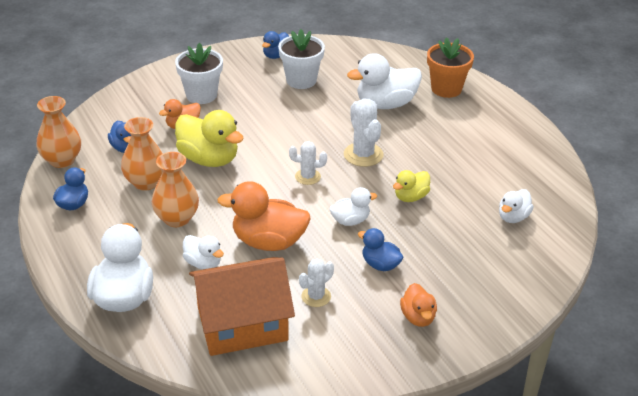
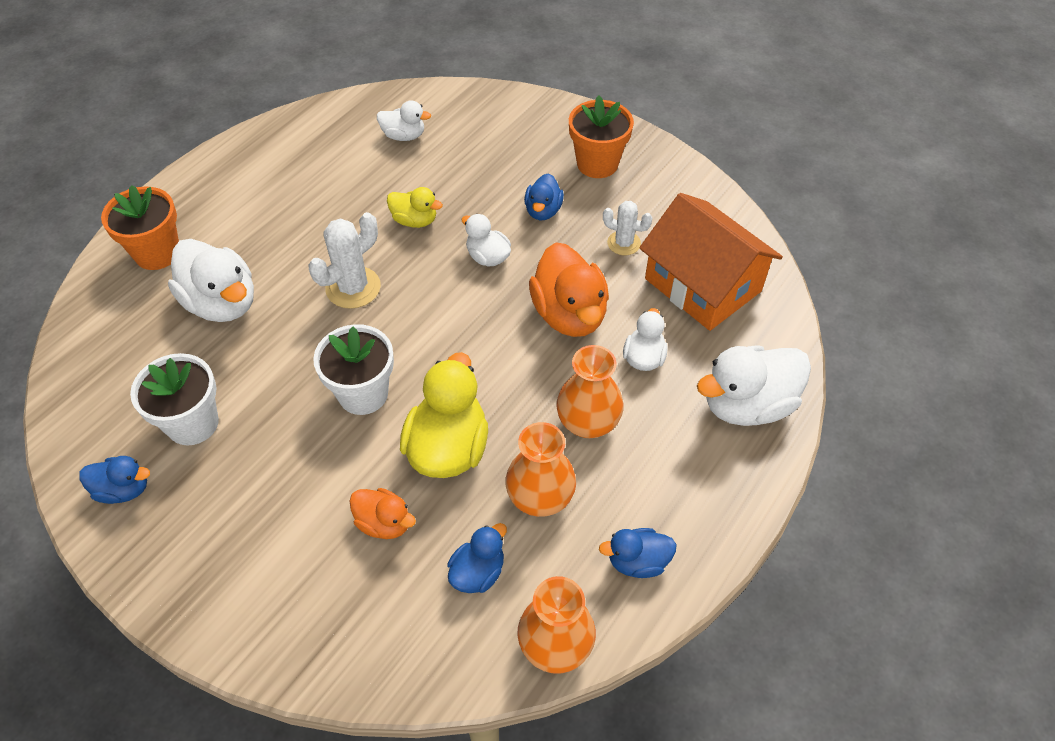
camera: 115 degrees left, 15 degrees up
(201, 95) = (288, 541): white flower pot -> white flower pot (363, 394)
(307, 177) = (428, 325): white cactus -> none
(418, 317) = (597, 164): orange duck -> orange flower pot

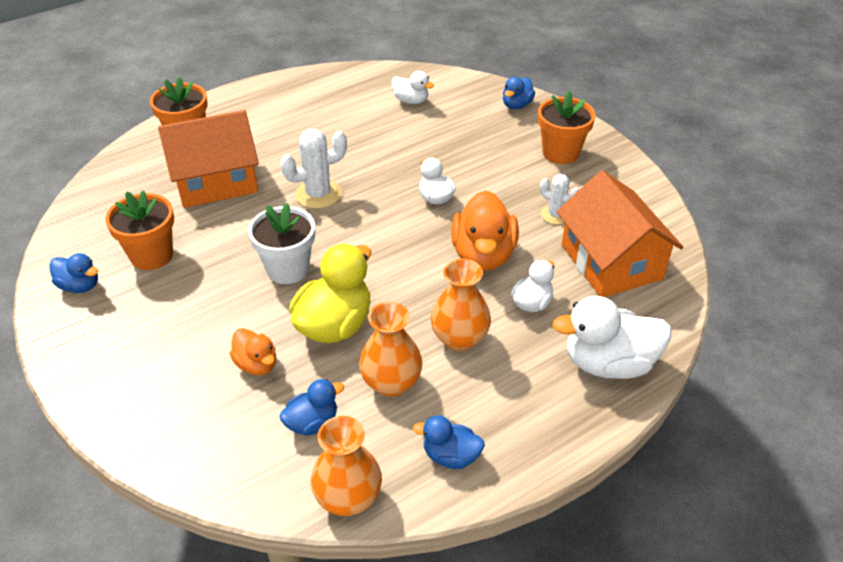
camera: 20 degrees right, 10 degrees down
(193, 423) = (152, 255): white flower pot -> orange flower pot
(222, 303) = (216, 181): white duck -> orange house
(415, 220) = (390, 160): yellow duck -> none
(543, 211) = (498, 176): blue duck -> blue duck (516, 105)

